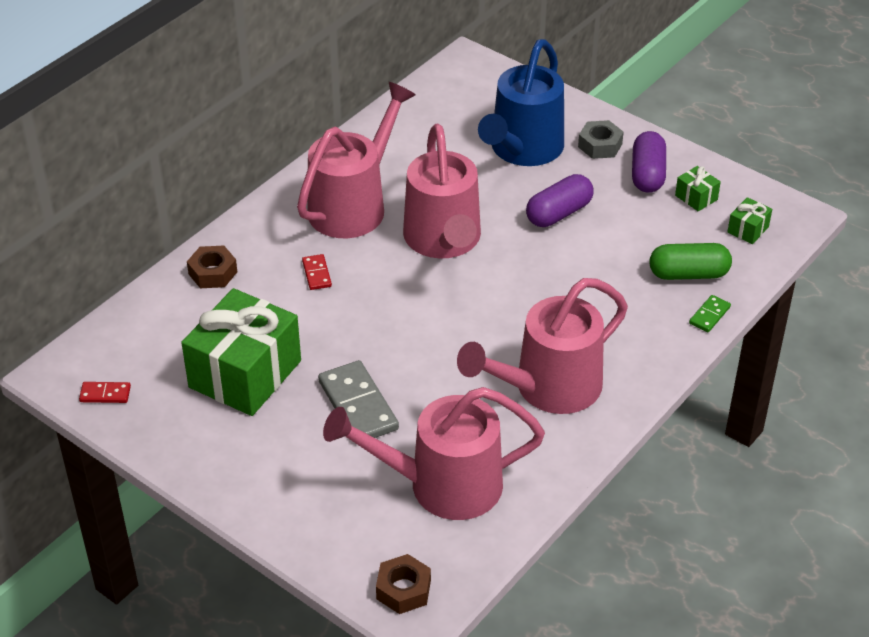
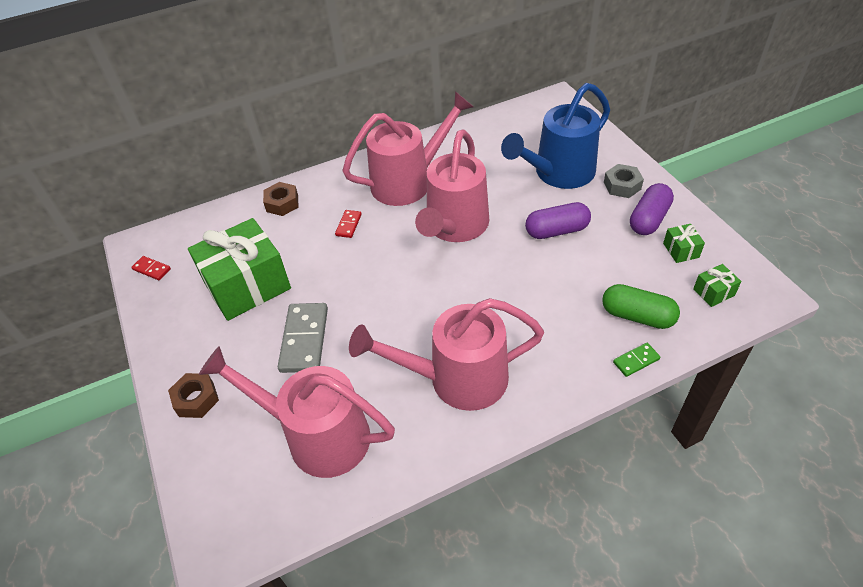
camera: 30 degrees right, 5 degrees up
(403, 590) = (223, 523): brown nut -> brown nut (196, 399)

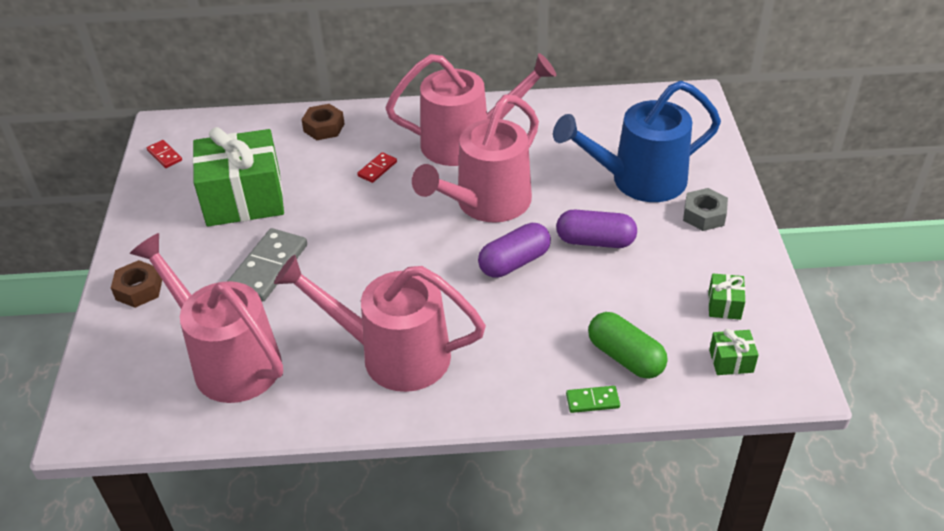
camera: 20 degrees right, 5 degrees down
(649, 219) = (710, 261): purple capsule -> purple capsule (514, 262)

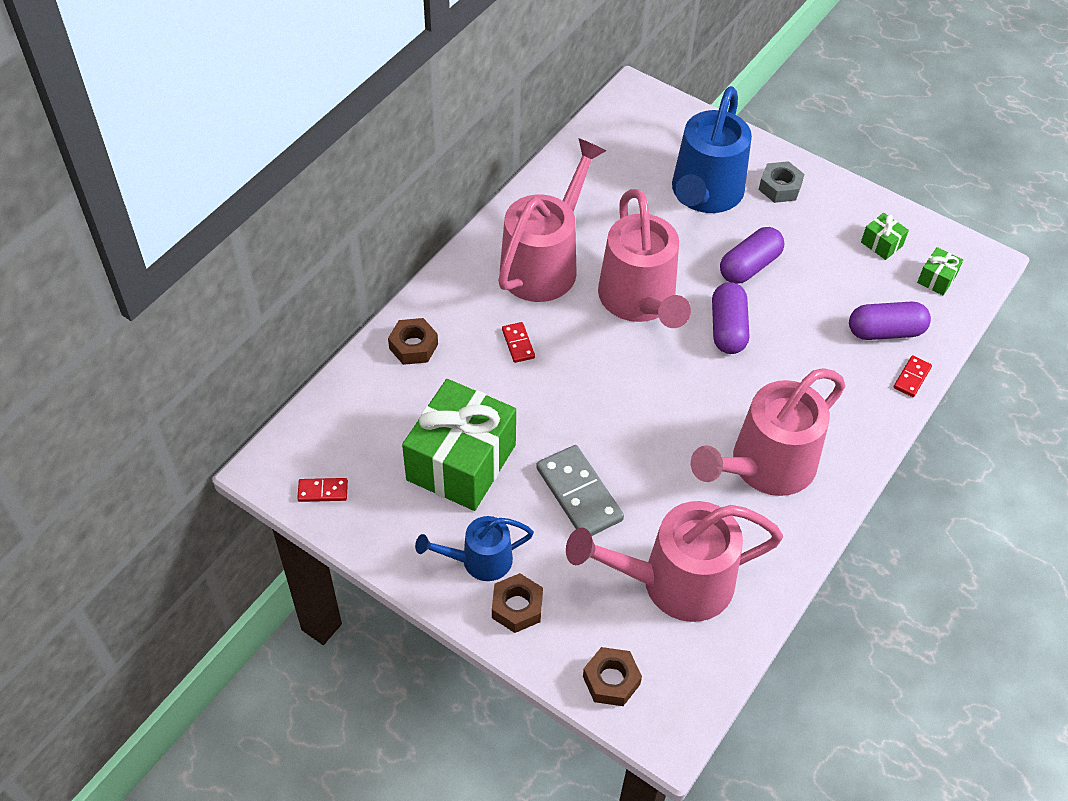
camera: 55 degrees left, 10 degrees up
(109, 371) = (611, 680): none -> brown nut
(165, 251) = (479, 561): none -> blue watering can
(592, 401) = (911, 377): green domino -> red domino
(625, 357) = (885, 331): green capsule -> purple capsule

